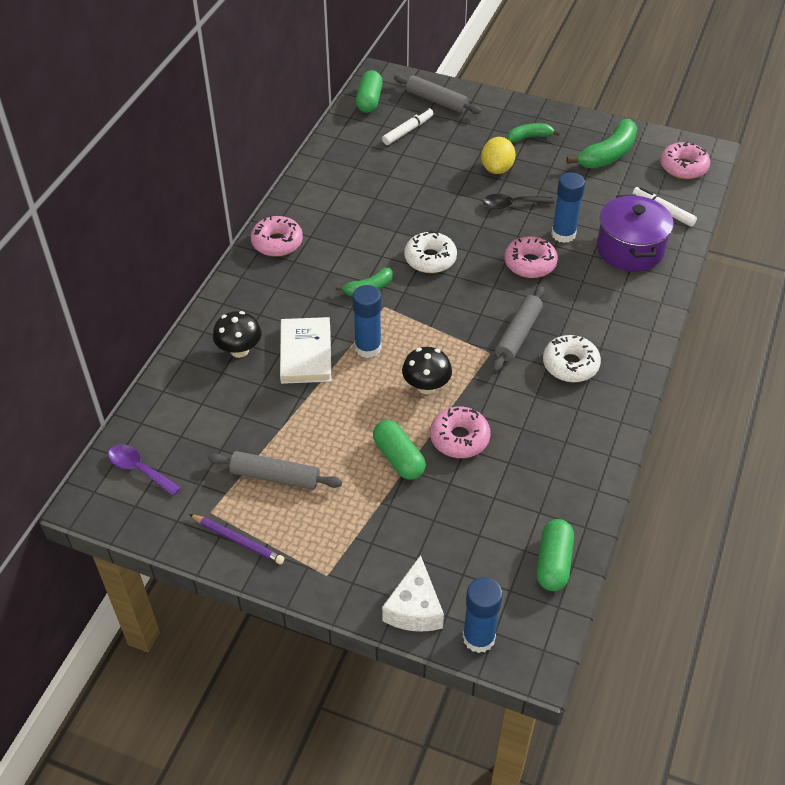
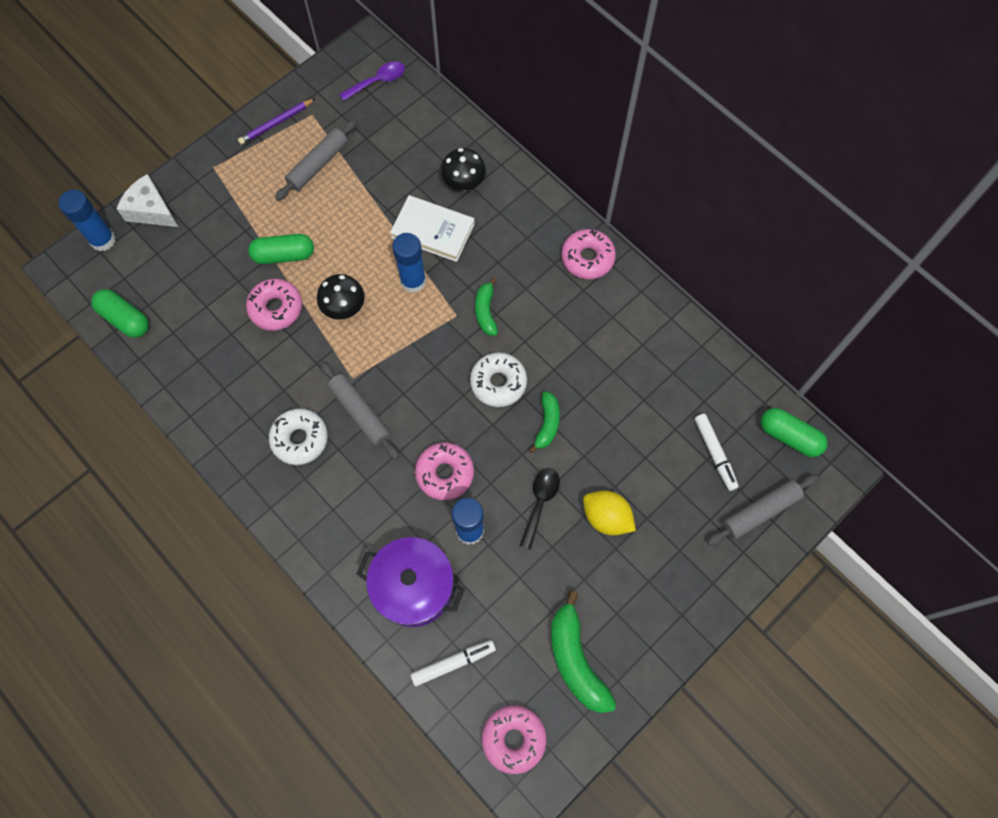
camera: 115 degrees right, 20 degrees up
(529, 137) = (646, 584): green banana -> green banana (547, 424)

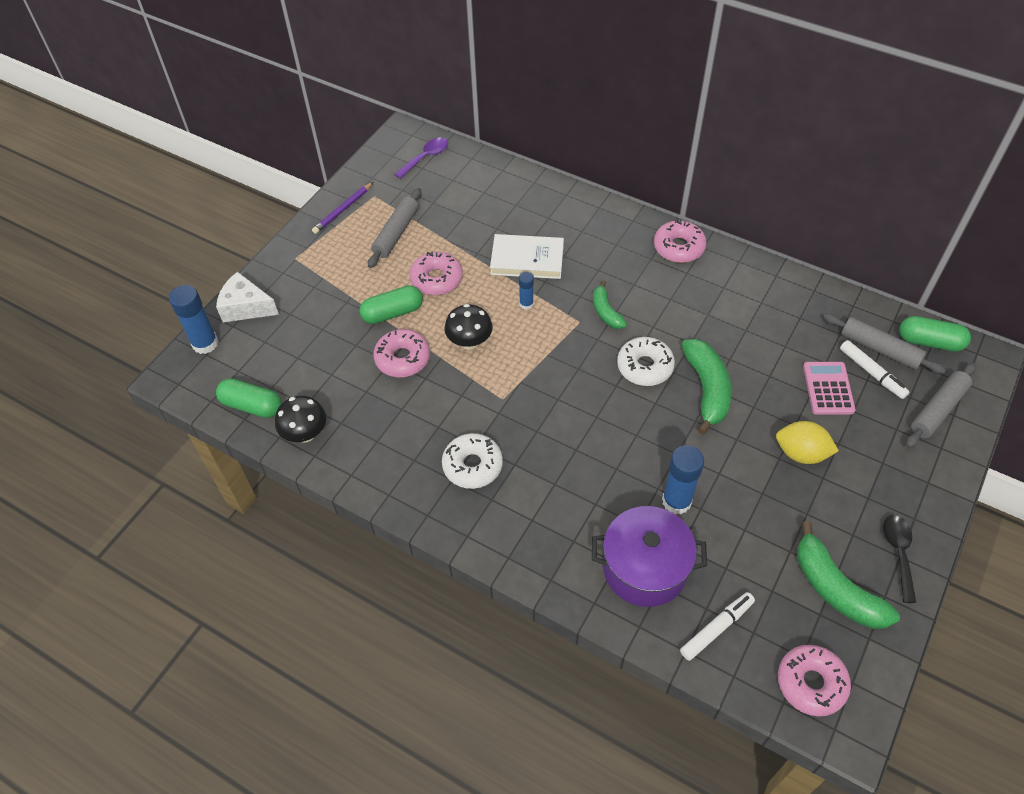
camera: 15 degrees left, 15 degrees down
(360, 413) = (523, 427): grey rolling pin -> grey rolling pin (879, 349)
(413, 281) = (526, 304): blue glue stick -> blue glue stick, size x0.55
(445, 473) = (629, 457): pink donut -> pink donut (436, 279)
(464, 183) = (539, 216): black mushroom -> black mushroom (305, 434)
(540, 503) = (732, 458): black spoon -> black spoon (898, 553)
(547, 424) = (707, 389): green banana -> green banana, size x1.70
(664, 457) = (828, 388): none -> pink calculator

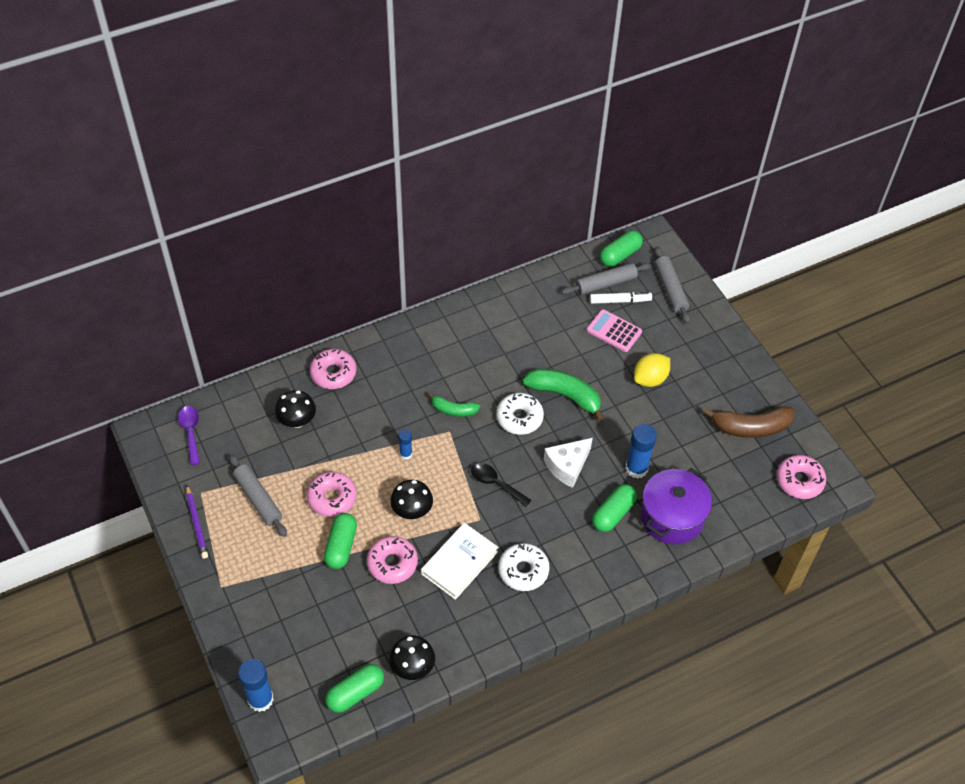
camera: 60 degrees left, 0 degrees up
(246, 307) = (245, 649): white cheese -> white cheese (567, 466)
(494, 213) = (297, 421): none -> black mushroom
(527, 259) = (363, 428): white book -> white book (459, 563)
(602, 509) = (613, 514): none -> green capsule
(678, 247) = (432, 330): pink donut -> pink donut (333, 373)
(716, 628) = (736, 505): white marker -> none
(835, 589) = (751, 427): green banana -> brown banana
(898, 553) = (749, 380): black spoon -> black spoon (496, 484)

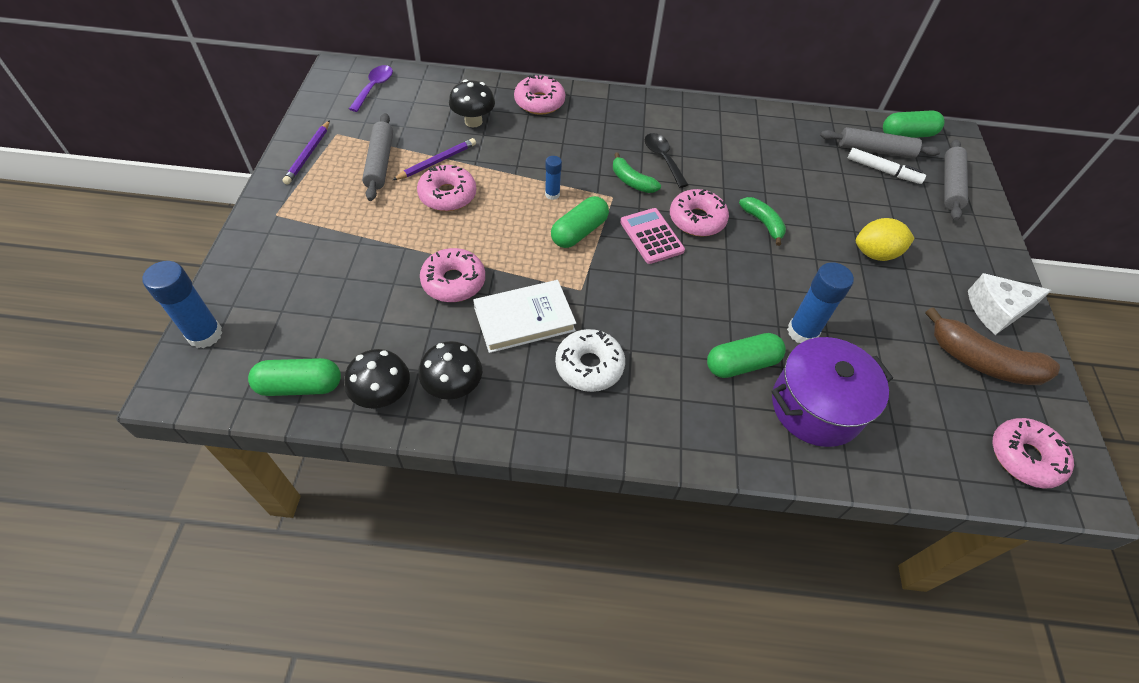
camera: 30 degrees right, 0 degrees up
(300, 473) = (437, 162): none -> purple pencil
(341, 546) = (418, 240): green capsule -> green capsule (579, 232)
(412, 510) = (516, 245): black mushroom -> black mushroom (453, 387)
(496, 484) = (625, 265): black spoon -> black spoon (663, 159)
(519, 418) = (697, 219): white donut -> pink donut
(565, 395) = (763, 223): green banana -> green banana, size x0.59
(567, 466) = (719, 288): white cheese -> white cheese (996, 310)
(614, 331) = (859, 193): pink calculator -> pink calculator (651, 236)

